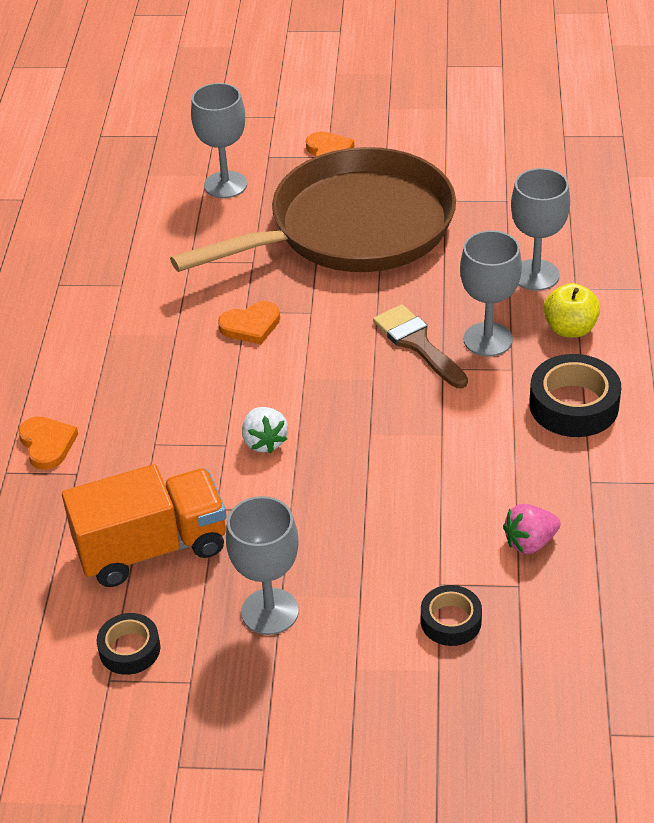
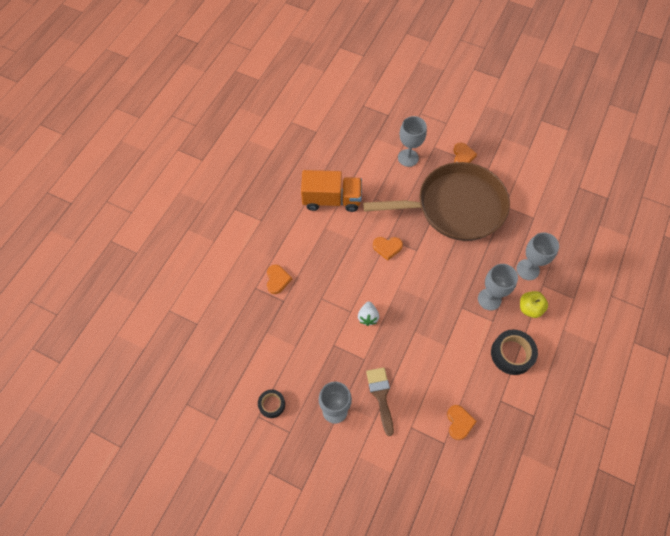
camera: 20 degrees right, 20 degrees up
(152, 548) = (300, 355): orange truck -> orange truck (331, 199)
(417, 344) = (456, 288): brown brush -> brown brush (381, 395)
(451, 621) = (407, 449): black tape -> none
(530, 542) = (459, 422): pink strawberry -> orange heart

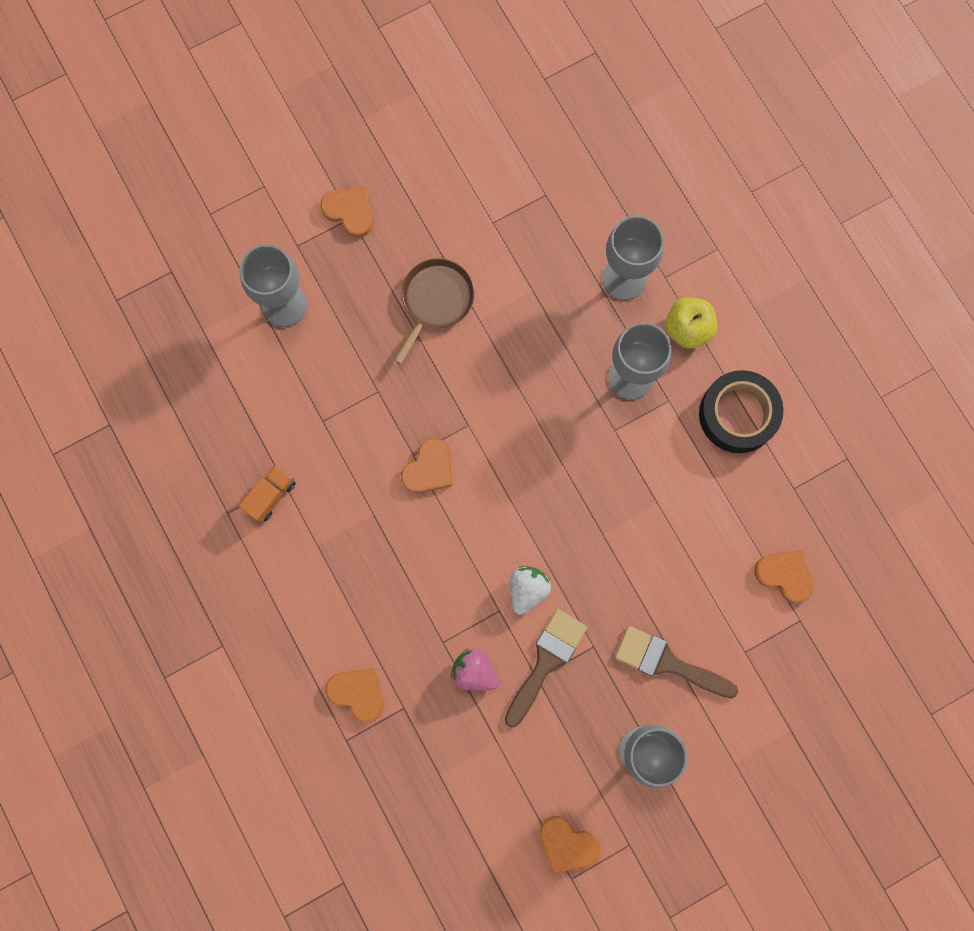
camera: 55 degrees left, 15 degrees up
(272, 404) = (567, 844): black tape -> orange heart
(318, 318) = (474, 672): none -> pink strawberry
(331, 199) = (270, 496): orange truck -> orange truck, size x0.46
(344, 344) = (546, 661): none -> brown brush
(368, 317) = (527, 590): white strawberry -> white strawberry turned 105 degrees counterclockwise
(455, 207) = (436, 300): brown pan -> brown pan, size x0.40

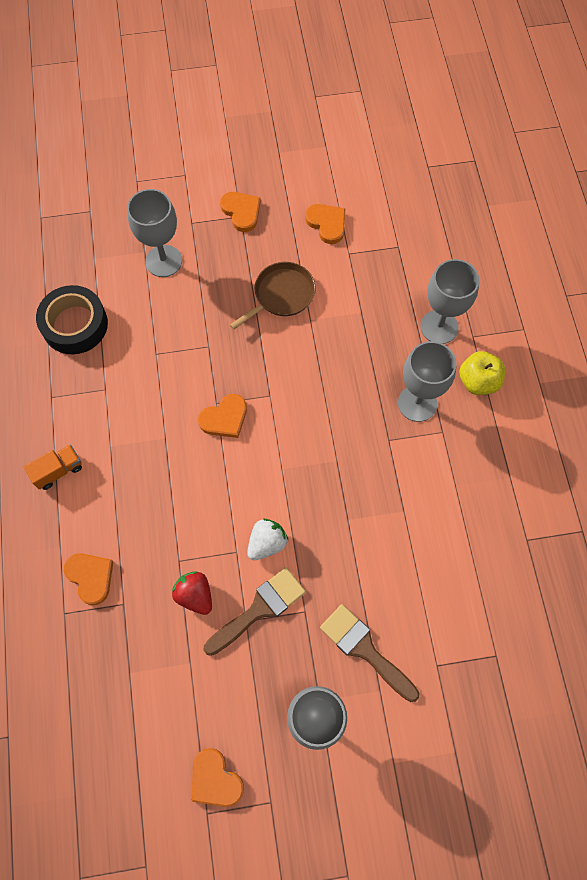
camera: 20 degrees right, 10 degrees down
(270, 496) = (90, 396): orange truck -> orange truck (58, 471)
(474, 672) = (195, 595): pink strawberry -> red strawberry
(738, 414) = (498, 462): black tape -> black tape (75, 325)
(785, 575) = (495, 611): orange heart -> orange heart (327, 224)

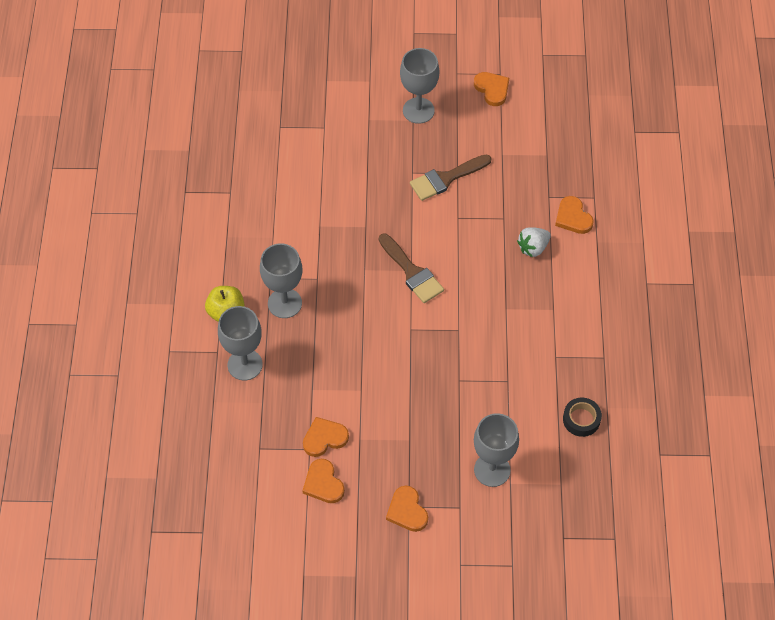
camera: 170 degrees left, 10 degrees down
(58, 471) = (598, 296): orange truck -> none
(75, 325) = (581, 419): black tape -> black tape, size x0.60
(195, 595) = (493, 194): red strawberry -> none
(224, 418) = (453, 316): orange heart -> orange heart (324, 438)
(267, 543) = (433, 220): white strawberry -> white strawberry (533, 248)
(281, 295) = (383, 417): brown pan -> none
(364, 649) = (373, 144): brown brush -> brown brush (412, 272)

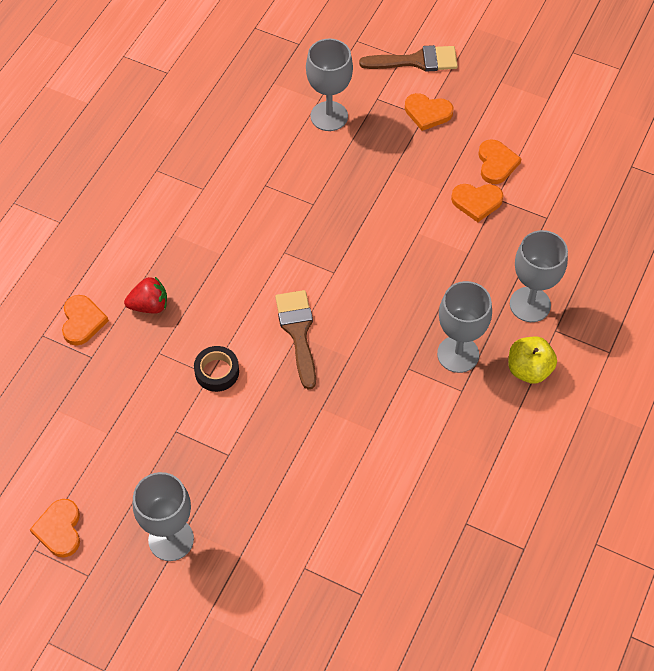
camera: 155 degrees left, 0 degrees up
(407, 511) = (427, 113): orange heart -> orange heart turned 105 degrees clockwise
(446, 179) = (194, 429): brown brush -> brown brush (416, 61)
(533, 248) = (149, 305): white strawberry -> red strawberry
(581, 419) = (217, 125): black tape -> black tape (217, 372)

